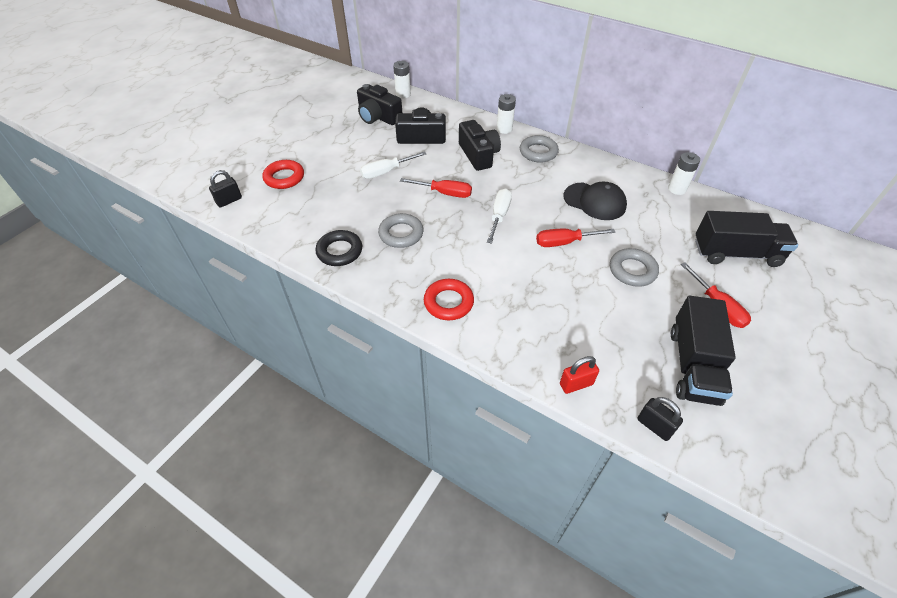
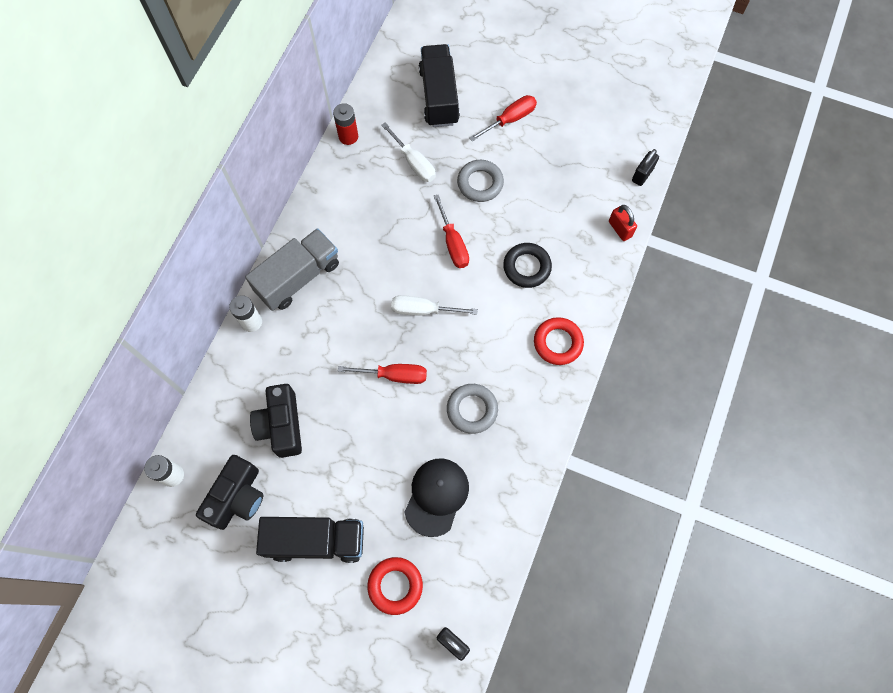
camera: 100 degrees left, 20 degrees up
(339, 251) = (512, 470): black ring -> black ring (527, 267)
(386, 172) = (363, 453): white screwdriver -> white screwdriver (414, 162)
(444, 193) = (394, 375): red screwdriver -> red screwdriver turned 90 degrees clockwise
(478, 155) = (312, 346): black camera -> none
(538, 152) = (298, 278): grey ring -> grey truck
(594, 201) = (382, 215): black cap -> black cap (436, 496)
(677, 189) = (348, 136): white battery -> red battery
(693, 365) = (578, 144): black truck -> black truck (316, 541)

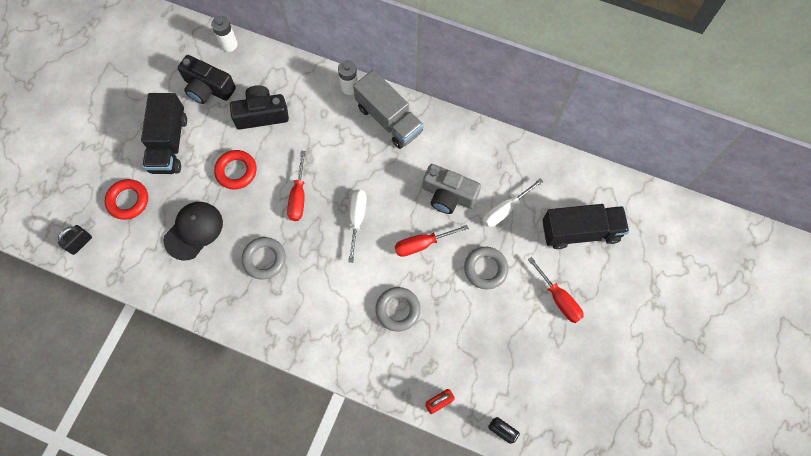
camera: 90 degrees right, 0 degrees up
(348, 136) = (530, 153): red battery -> none
(396, 216) = (448, 195): none -> grey camera
(436, 496) = (193, 231): black cap -> black cap turned 75 degrees counterclockwise
(527, 267) = (398, 310): black ring -> grey ring
(558, 343) = (322, 335): red ring -> red ring (236, 171)

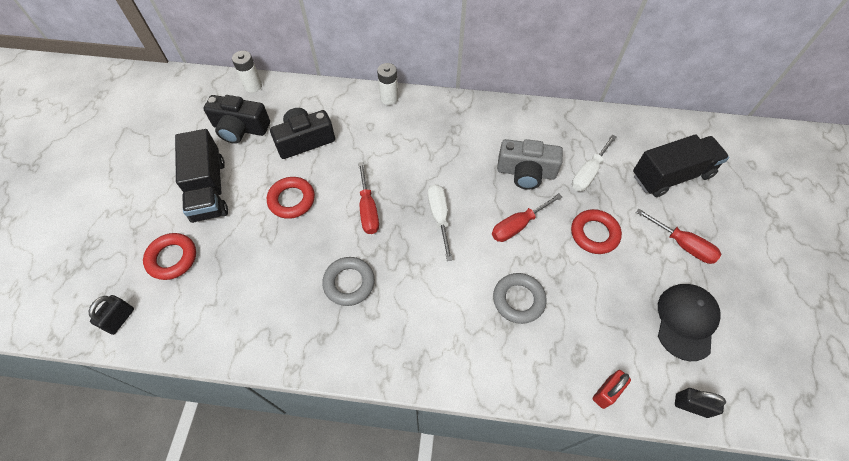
camera: 15 degrees left, 10 degrees down
(193, 231) = (258, 272): black cap -> black cap (686, 321)
(389, 119) = (438, 118): grey truck -> none
(485, 269) = (594, 234): grey ring -> red ring

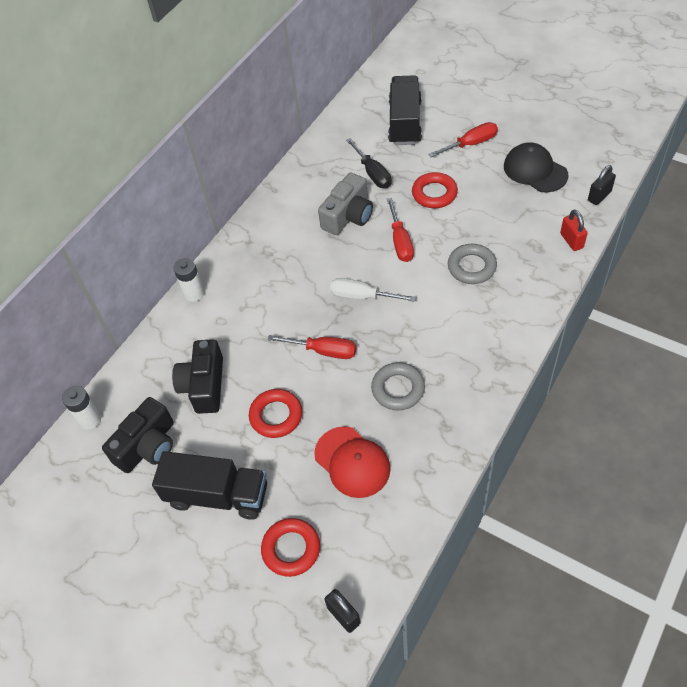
camera: 60 degrees left, 5 degrees down
(263, 273) = (352, 462): none -> red cap
(588, 172) = (372, 173): white screwdriver -> black screwdriver

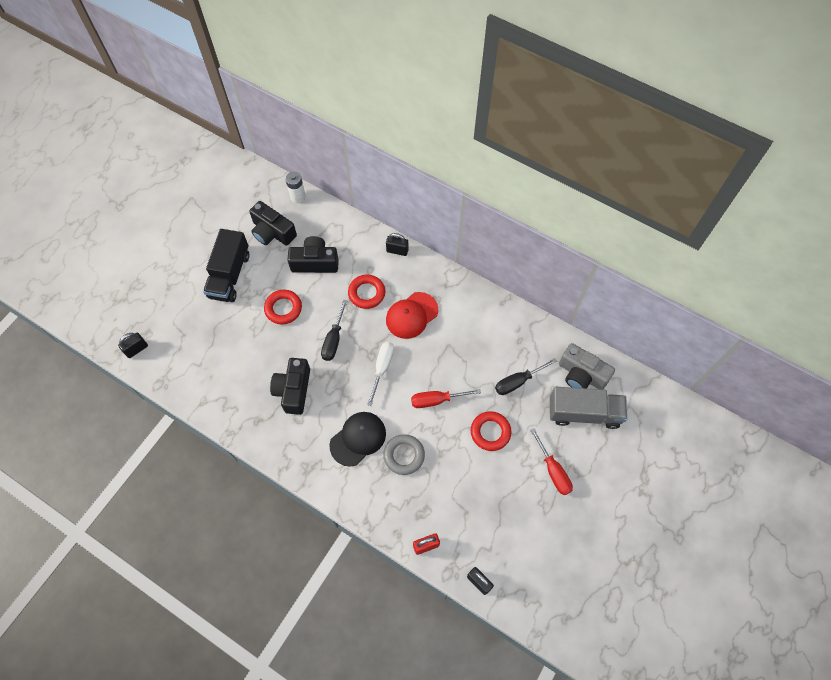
camera: 85 degrees right, 10 degrees up
(194, 293) = (397, 250): white battery -> black padlock
(291, 549) = (185, 319): red ring -> red ring (366, 293)
(323, 351) = (334, 339): red screwdriver -> black screwdriver
(348, 216) = (468, 360): grey camera -> grey camera (581, 374)
(352, 462) = (239, 357): red cap -> red cap (411, 315)
(398, 389) = (293, 390): grey ring -> black camera
(405, 122) = (584, 413): black truck -> grey truck
(535, 170) = (515, 526): black cap -> black cap (358, 439)

